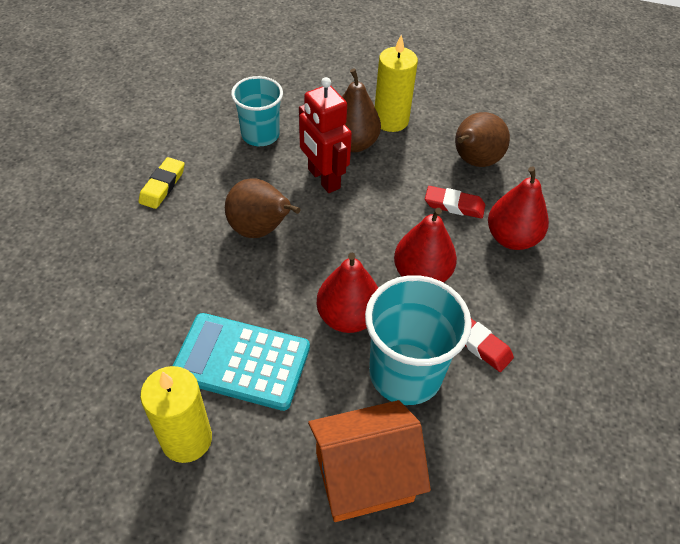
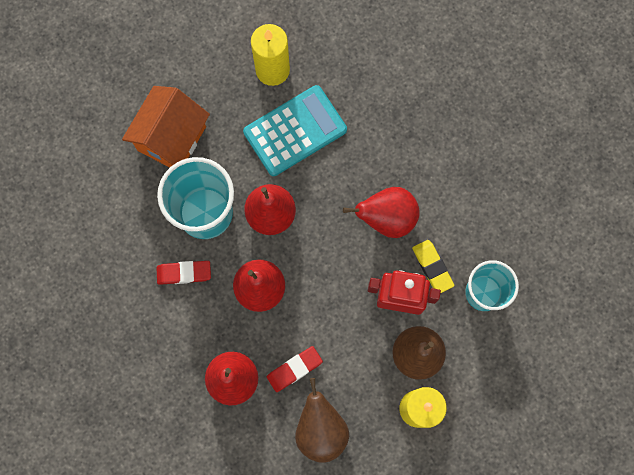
camera: 135 degrees right, 25 degrees up
(162, 186) = (483, 185): yellow eraser -> yellow eraser (432, 267)
(260, 230) = (386, 218): brown pear -> red pear

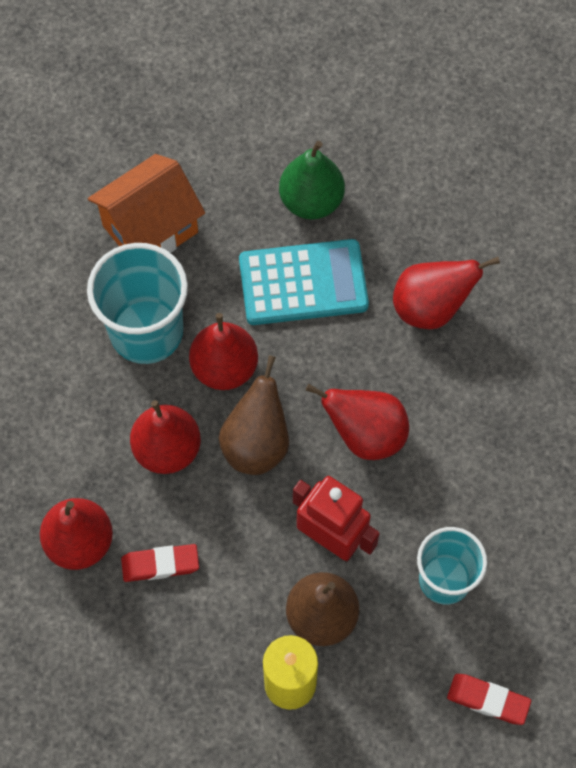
camera: 25 degrees right, 10 degrees down
(184, 273) = (85, 390): red eraser -> red eraser (488, 700)
(272, 70) = (311, 201): yellow candle -> green pear
(321, 429) = (156, 652): brown pear -> brown pear (256, 444)
(388, 110) = (430, 308): none -> red pear
(432, 267) = (394, 519): yellow eraser -> none

